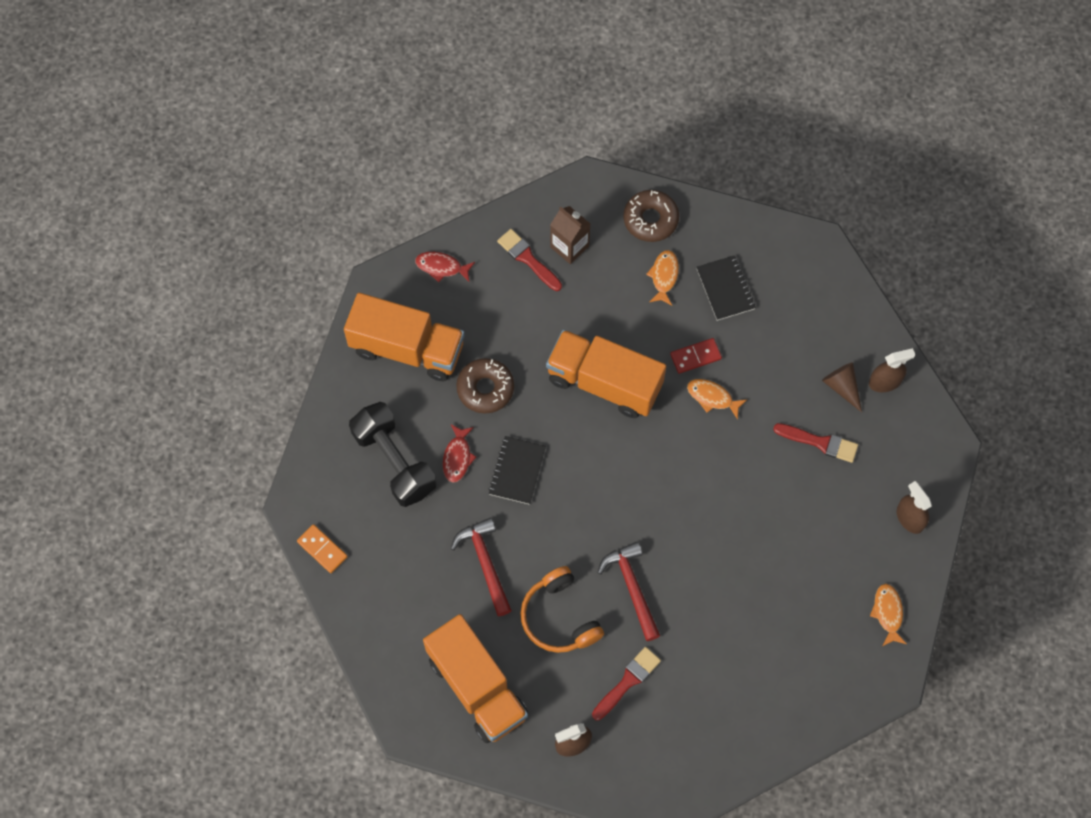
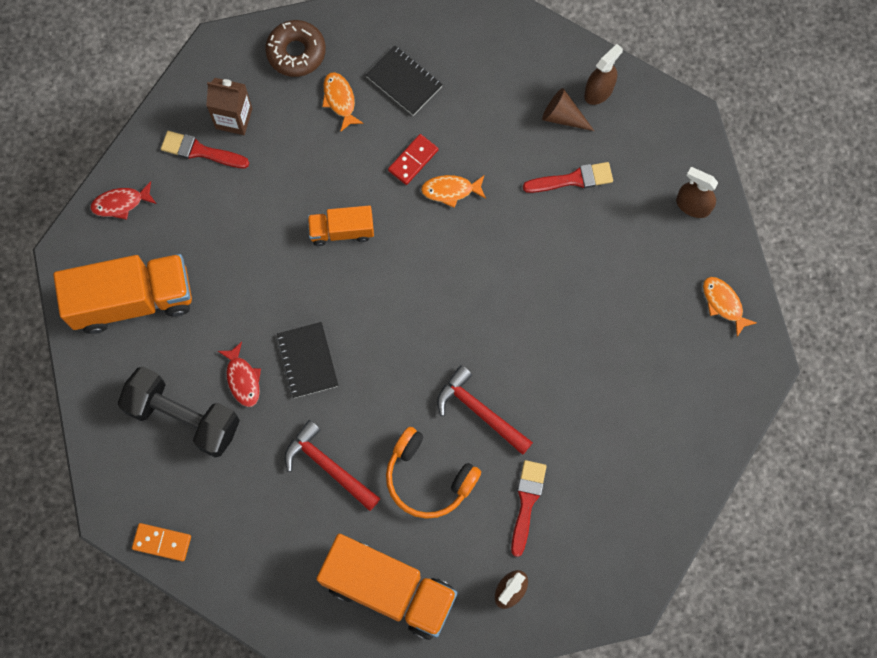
camera: 30 degrees left, 5 degrees up
(485, 389) = (231, 298): brown donut -> none
(604, 382) = (342, 231): orange truck -> orange truck, size x0.53

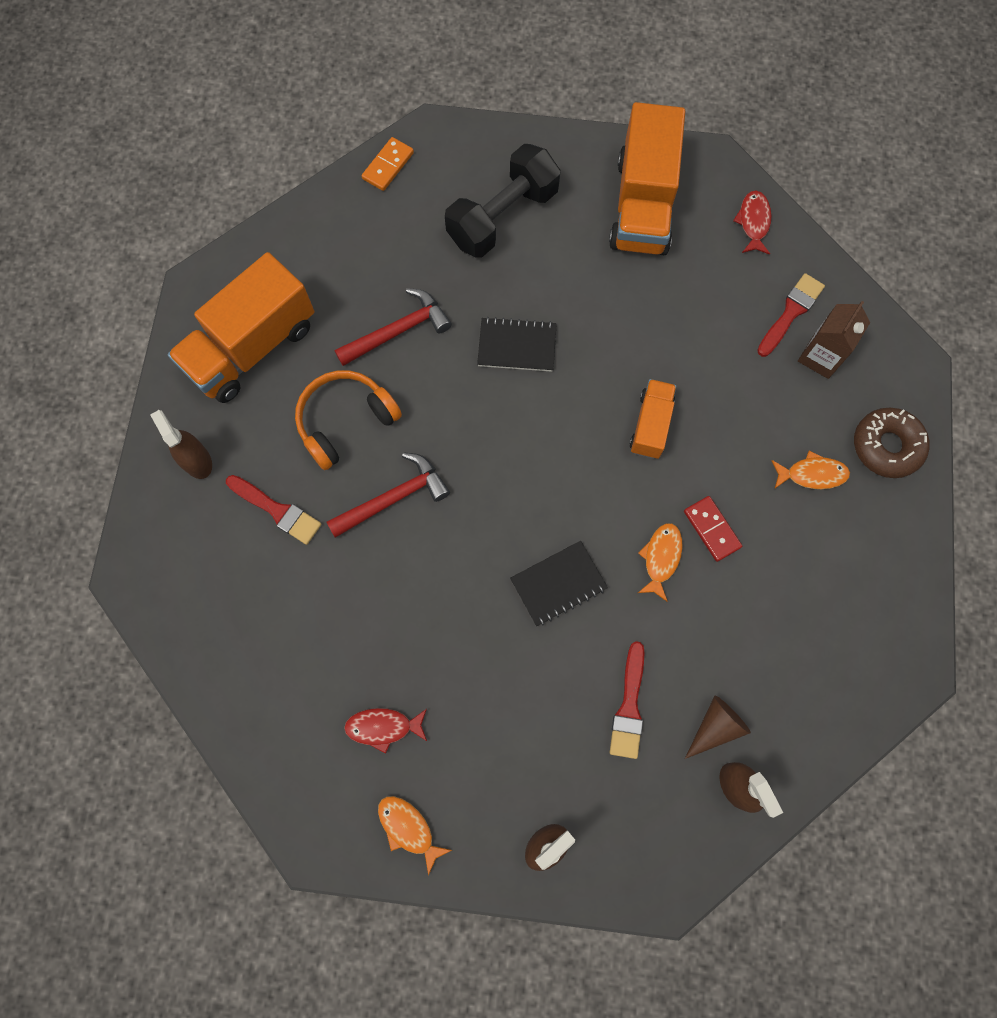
camera: 110 degrees right, 0 degrees up
(242, 379) = (521, 280): red fish -> red fish (383, 727)
(404, 82) = (816, 553): black notebook -> black notebook (558, 584)
(723, 303) = (408, 828): orange fish -> orange fish turned 120 degrees counterclockwise

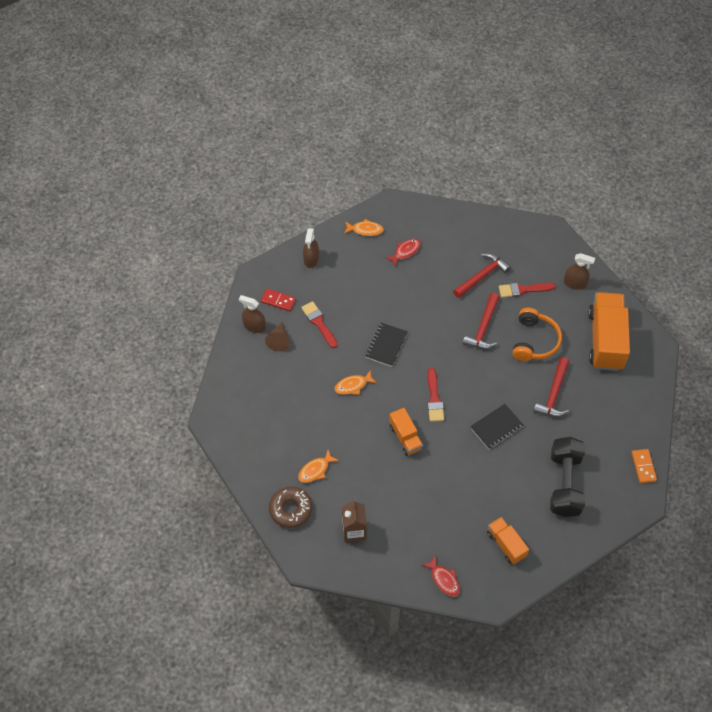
camera: 140 degrees right, 15 degrees down
(311, 583) = (482, 276): none -> red hammer
(642, 205) = (506, 544): orange truck -> orange truck, size x0.53
(661, 558) = (353, 385): orange fish -> orange fish turned 90 degrees clockwise
(712, 529) = (341, 413): red domino -> red domino (278, 301)
(791, 312) = (386, 543): red brush -> red brush (434, 398)

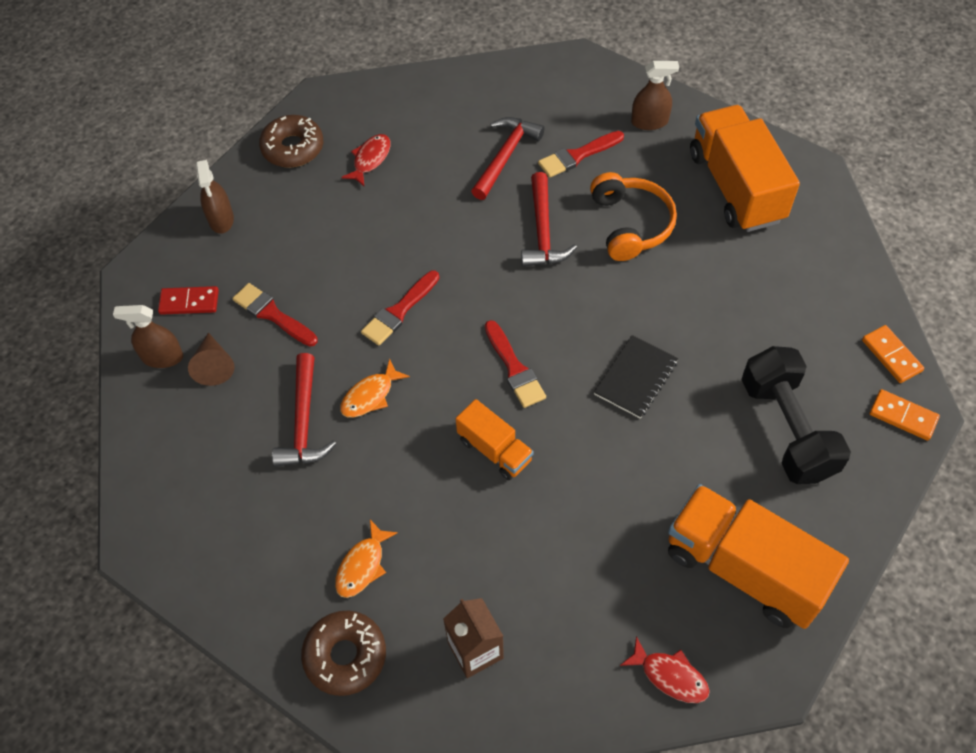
camera: 20 degrees left, 0 degrees up
(365, 230) = (293, 148): orange fish -> brown donut
(386, 345) = (399, 311): black notebook -> red brush
(506, 544) = (744, 568): orange truck -> orange truck, size x1.88
(553, 394) = (699, 293): red hammer -> red hammer (304, 422)
(631, 501) = (903, 416): none -> orange domino

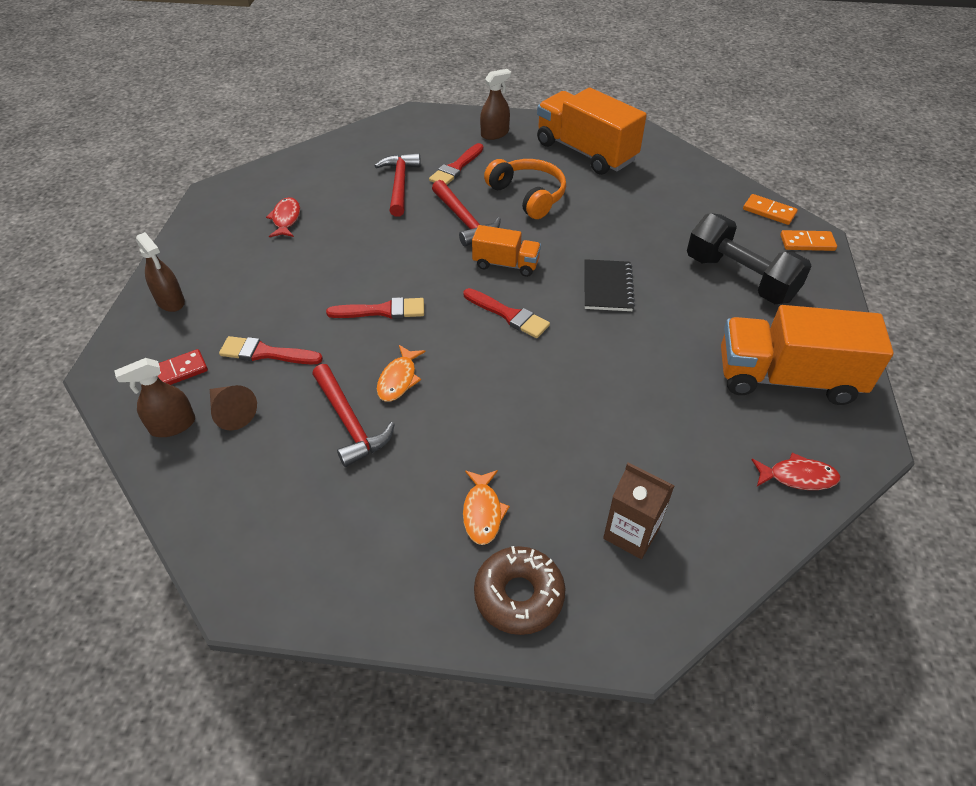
camera: 30 degrees left, 10 degrees down
(293, 148) = (209, 232): brown donut -> none
(399, 311) = (382, 311): red brush -> red brush turned 105 degrees counterclockwise
(494, 450) = (534, 376): orange truck -> orange truck (506, 264)

